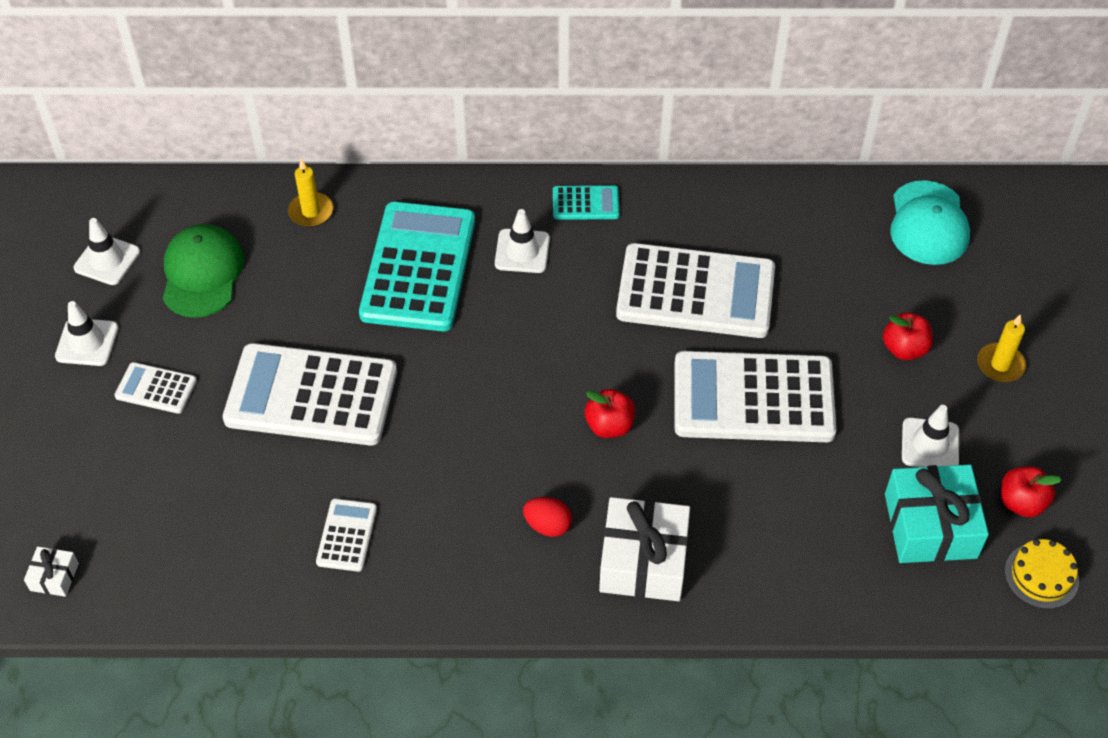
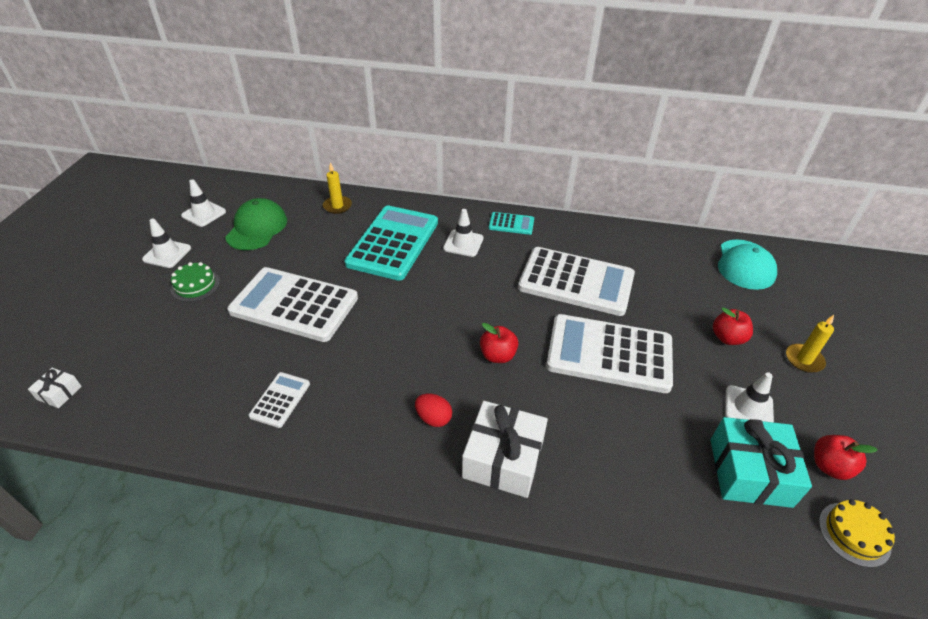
camera: 10 degrees right, 10 degrees down
(156, 388) = (195, 285): white calculator -> green cake

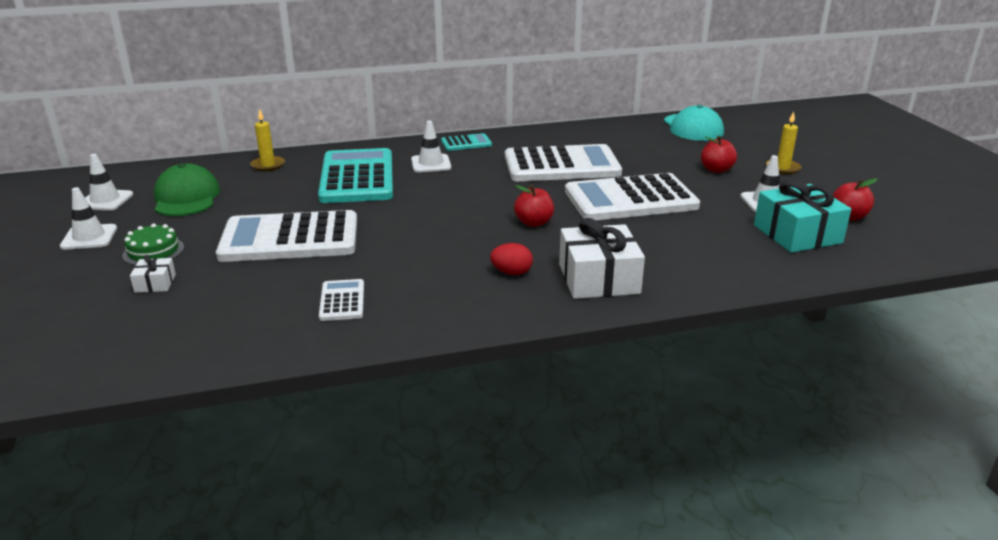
camera: 25 degrees left, 15 degrees down
(59, 393) = (58, 364): white gift -> white gift (155, 283)
(854, 534) = (893, 244): yellow cake -> none

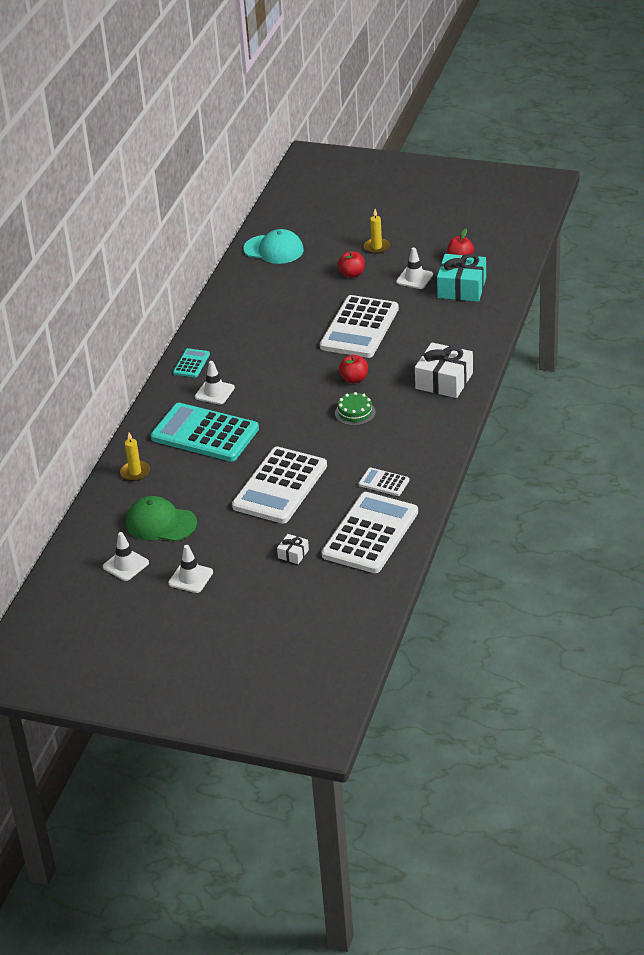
camera: 55 degrees left, 10 degrees up
(153, 251) = (243, 550): green cake -> green cake (355, 412)
(511, 272) = (408, 409): red egg -> none
(561, 165) = (278, 335): white calculator -> white calculator (370, 534)

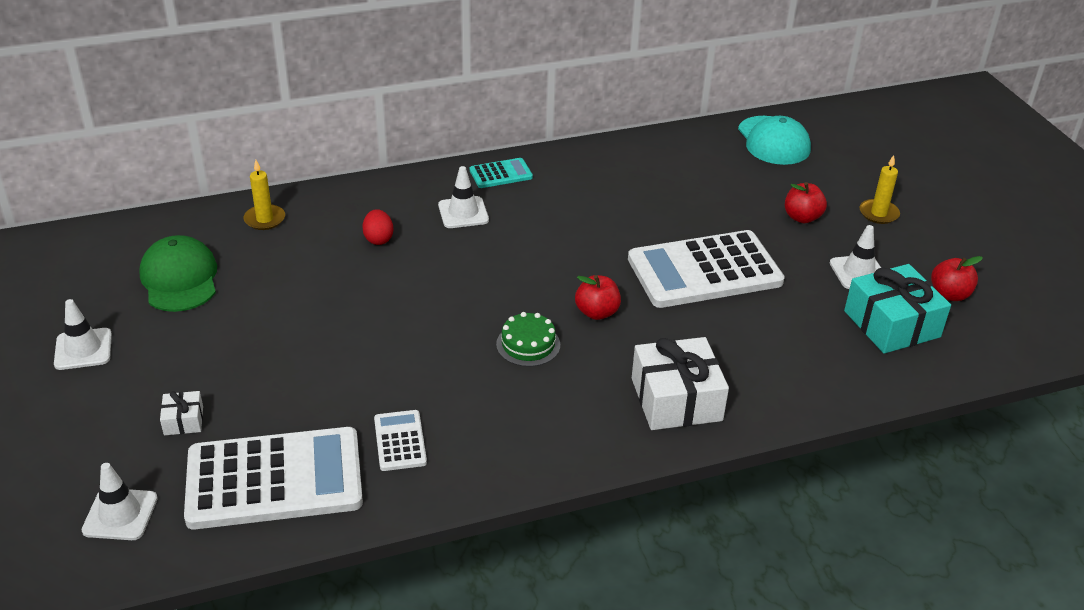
camera: 50 degrees right, 0 degrees up
(125, 565) = (82, 286): white traffic cone -> white traffic cone (120, 514)
(205, 433) = (378, 239): turquoise calculator -> red egg
(280, 486) = (320, 345): white calculator -> none

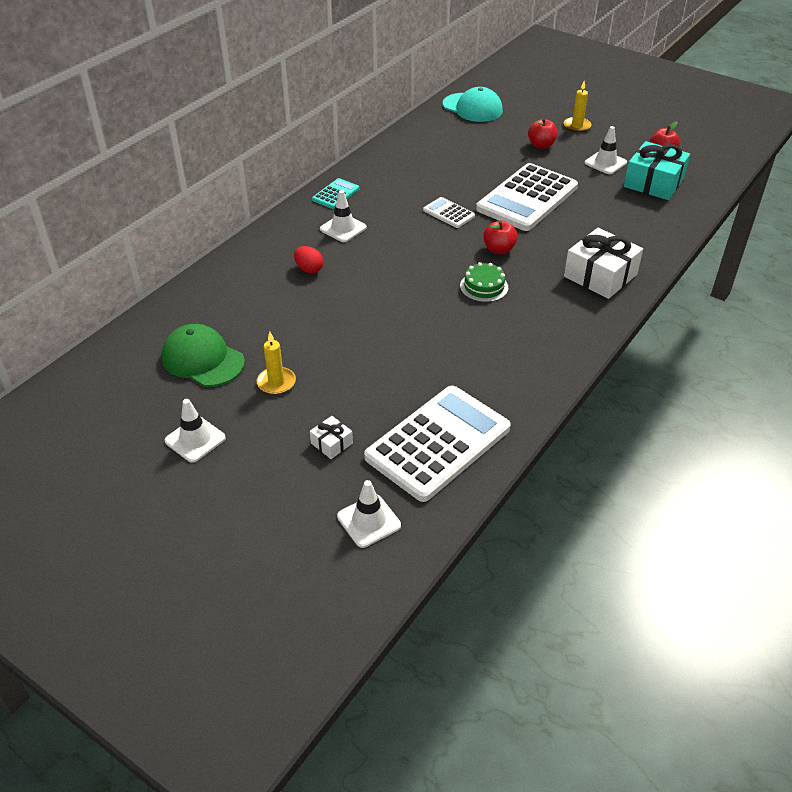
camera: 35 degrees left, 5 degrees up
(264, 219) = (211, 293): yellow candle -> yellow candle (276, 382)
(400, 441) = (483, 379): white calculator -> white calculator (448, 213)

